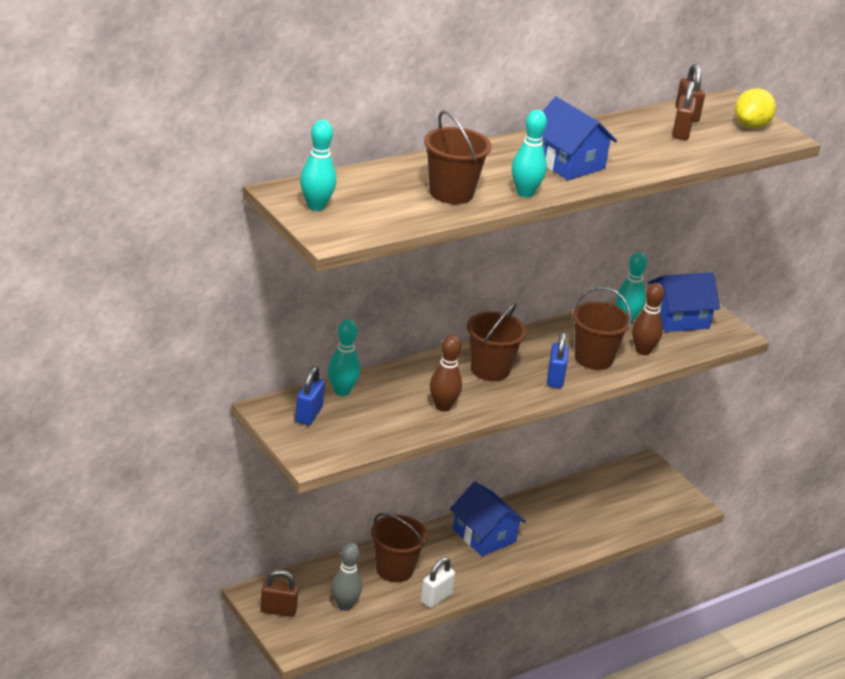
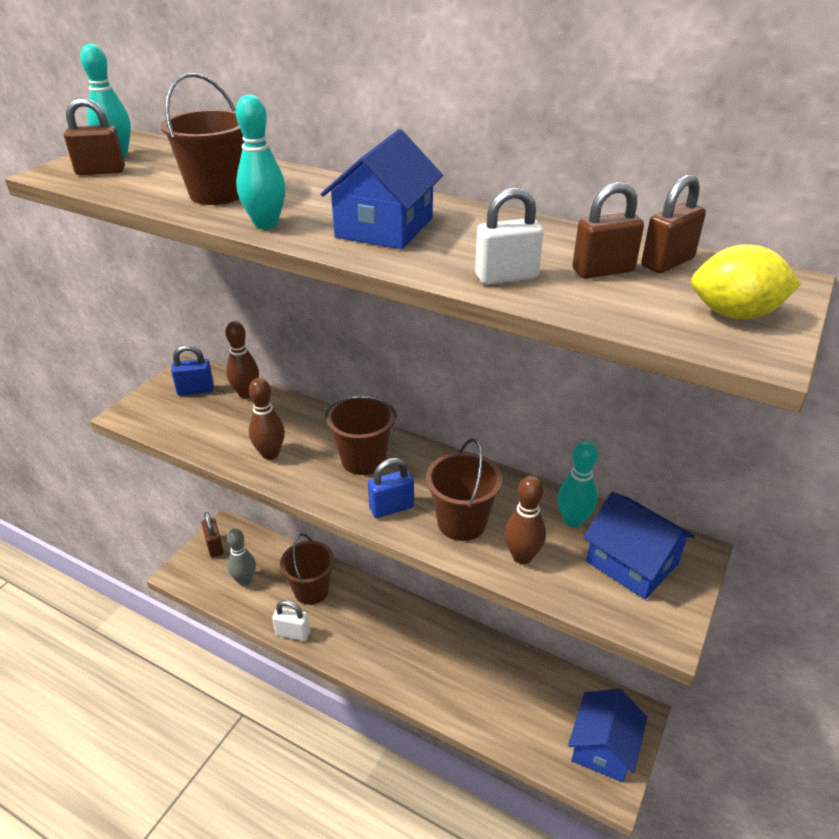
camera: 65 degrees right, 5 degrees up
(342, 391) = (246, 393): turquoise bowling pin -> brown bowling pin
(350, 220) = (100, 171): none -> brown padlock
(484, 535) = (404, 629): blue house -> blue house (603, 747)
(666, 156) = (506, 277): none -> white padlock

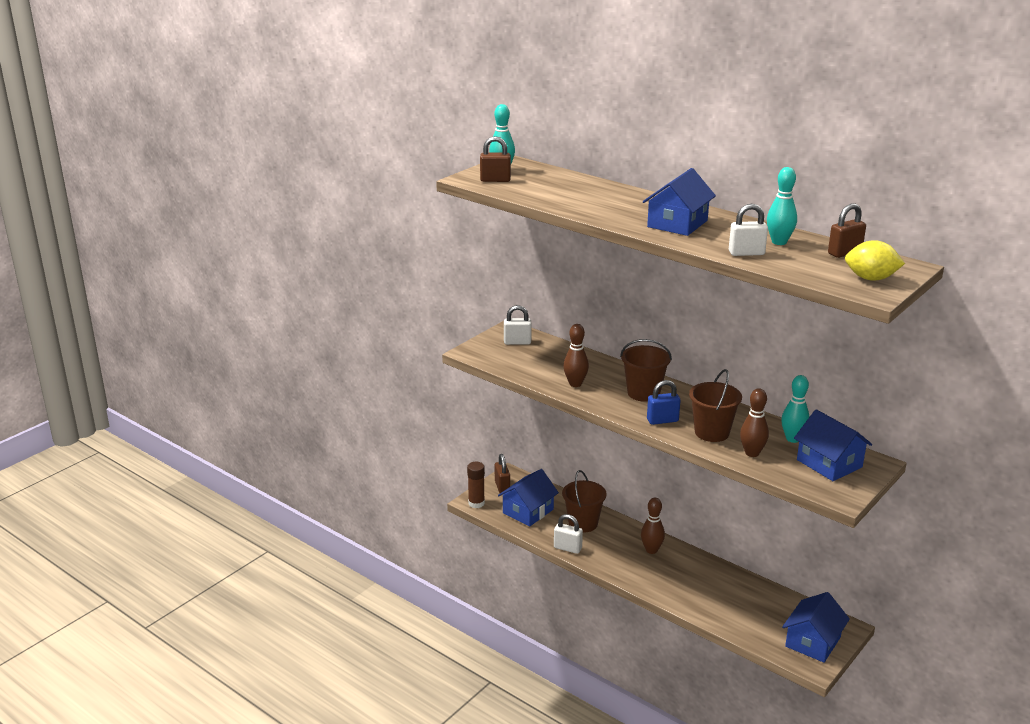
camera: 10 degrees right, 10 degrees down
(182, 576) = (476, 503): none -> brown glue stick
(196, 390) = (517, 342): blue padlock -> white padlock
(217, 194) = (572, 198): brown bucket -> none
(245, 580) = (528, 511): grey bowling pin -> blue house
(246, 393) = (555, 347): brown bowling pin -> brown bowling pin (651, 550)
(266, 224) = (605, 217): turquoise bowling pin -> turquoise bowling pin (779, 242)
(603, 271) = (804, 254): brown padlock -> none

